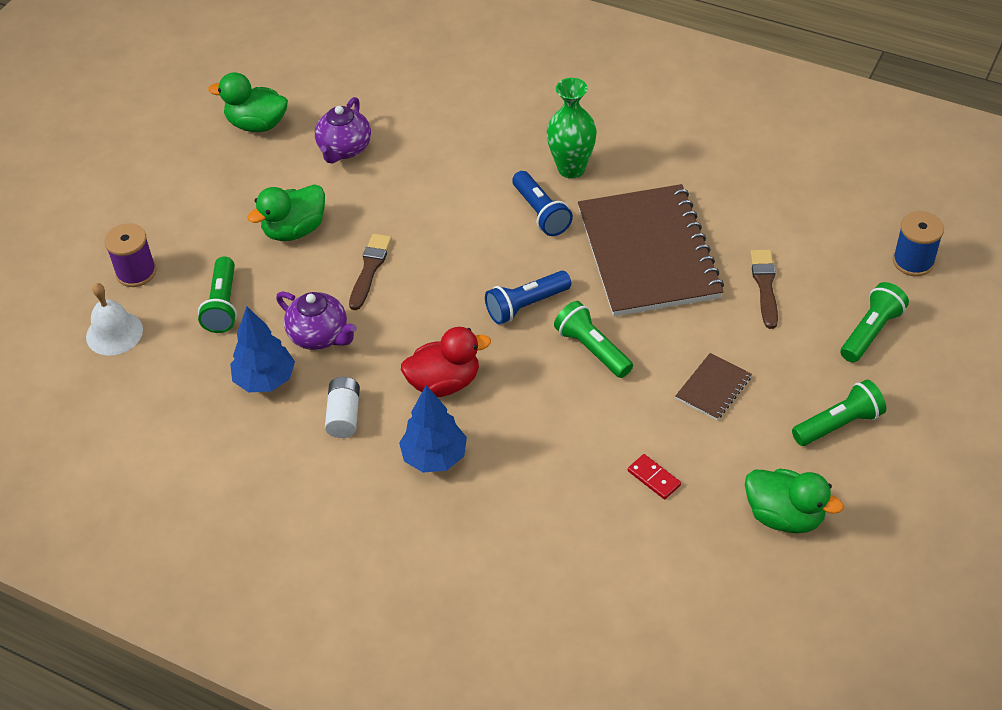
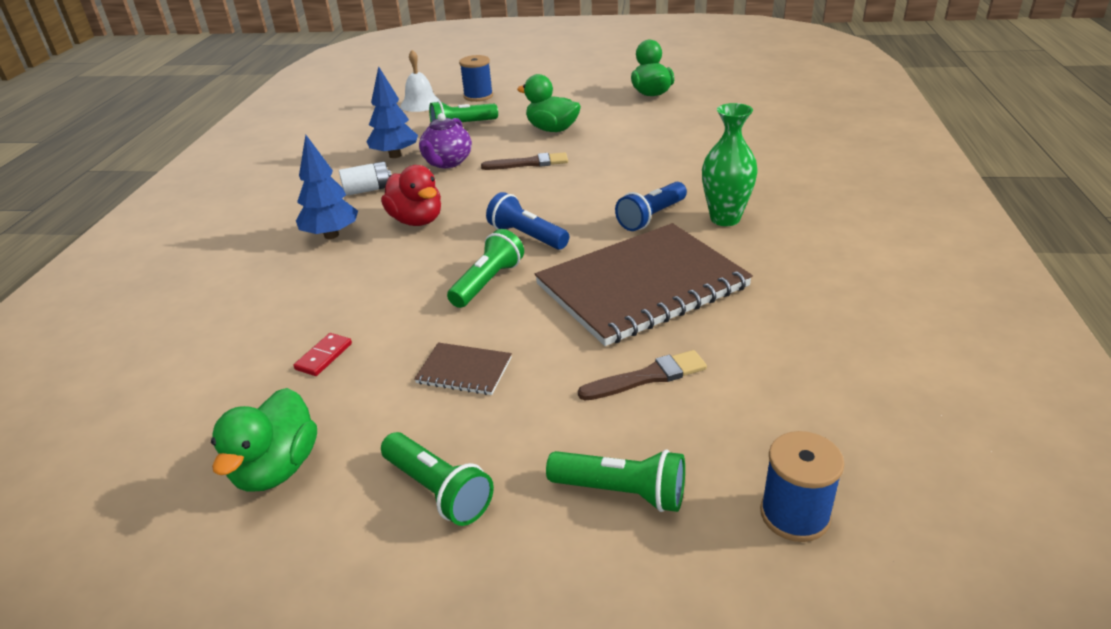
camera: 70 degrees right, 15 degrees down
(136, 272) = (478, 96): purple spool -> blue spool
(344, 149) = (654, 125): purple teapot -> none

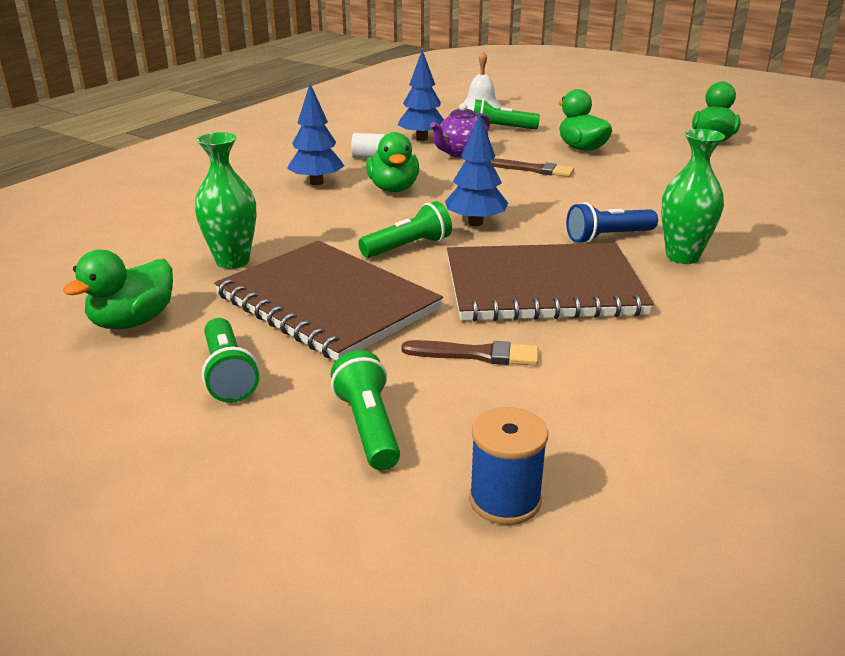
camera: 25 degrees right, 5 degrees down
(324, 356) = (232, 261): red domino -> green vase
(416, 220) = (393, 189): red duck -> green duck
(464, 370) = (327, 302): brown notebook -> brown notebook, size x2.44
(478, 96) = (538, 109): blue spool -> none
(527, 236) = (475, 223): blue flashlight -> blue tree
(621, 492) = (368, 427): green flashlight -> green flashlight turned 150 degrees counterclockwise

